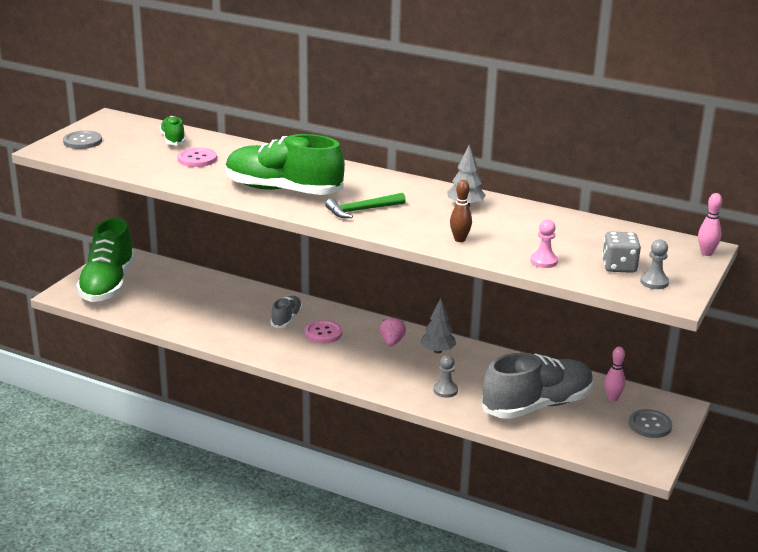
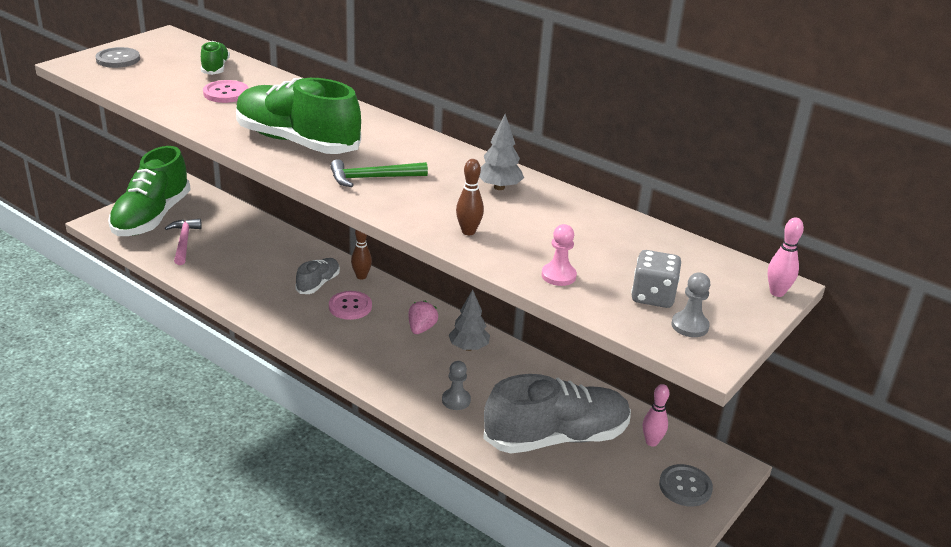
camera: 10 degrees right, 5 degrees up
(149, 301) = (184, 242): none -> pink hammer
(321, 309) = (361, 276): none -> brown bowling pin

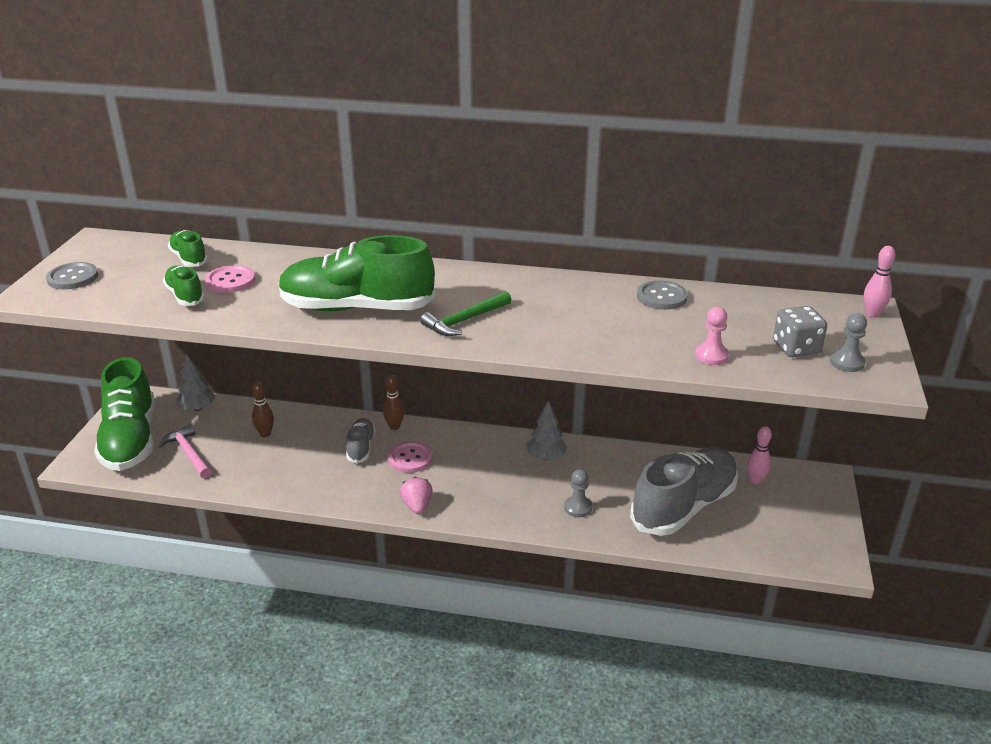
camera: 25 degrees left, 0 degrees up
(180, 95) = (185, 296): none -> green shoe
(421, 328) = (491, 455): pink strawberry -> pink strawberry (417, 506)
(468, 231) = (600, 342): brown bowling pin -> brown bowling pin (265, 434)
(499, 187) = (579, 295): grey tree -> grey tree (197, 408)
(685, 487) = (810, 507): grey button -> grey button (661, 297)

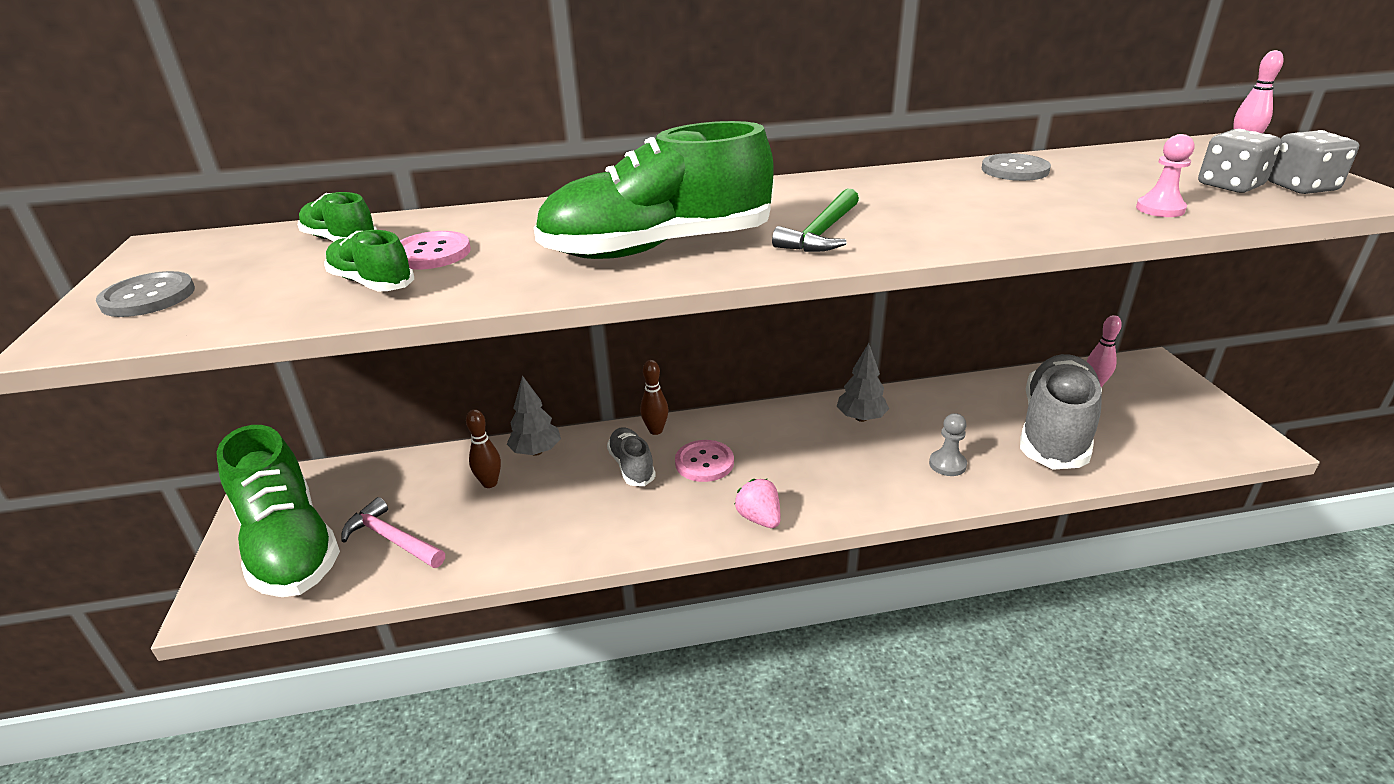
camera: 20 degrees left, 0 degrees up
(197, 408) = (370, 476): grey tree -> grey tree (536, 451)
(847, 362) = (1301, 187): grey pawn -> grey dice

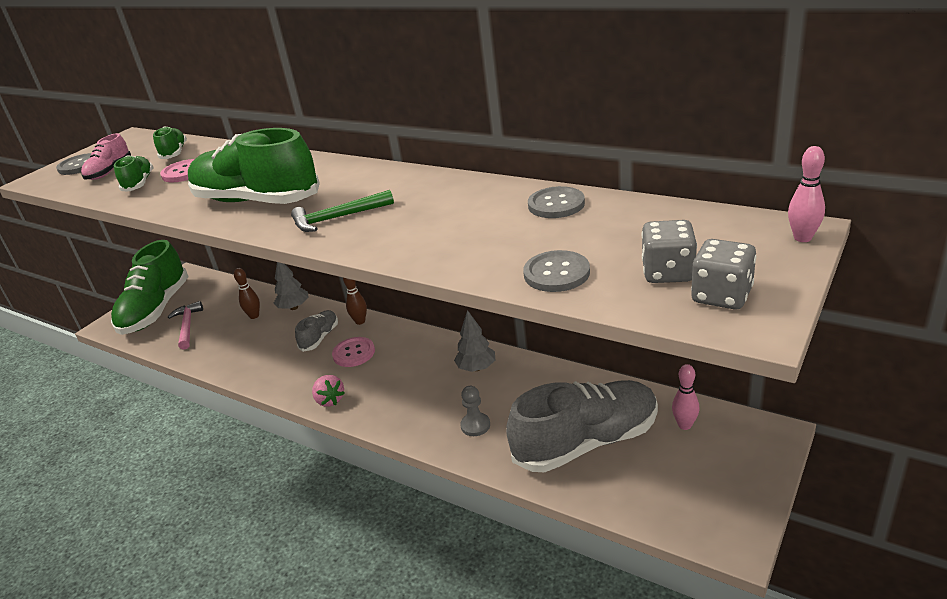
camera: 45 degrees right, 0 degrees up
(253, 287) = (109, 171): none -> pink shoe
(759, 518) = (330, 400): pink strawberry -> pink strawberry turned 135 degrees clockwise
(1160, 209) = (556, 273): pink pawn -> grey button

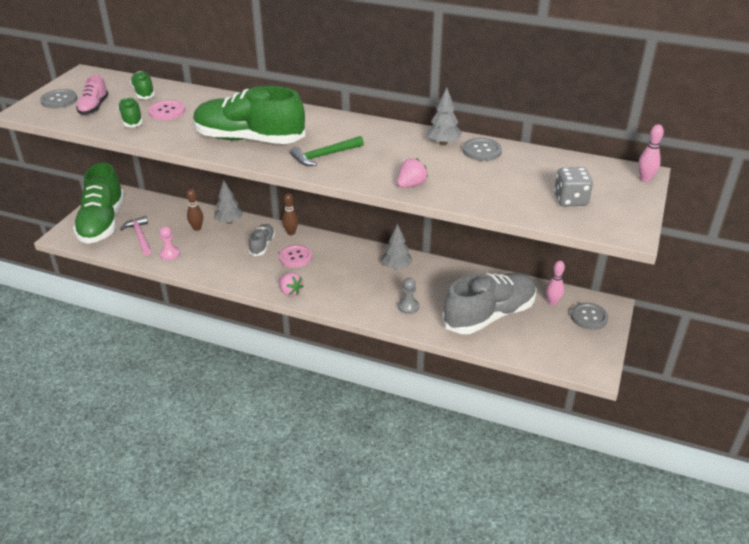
camera: 15 degrees left, 5 degrees up
(210, 348) = (170, 254): none -> pink pawn
(433, 255) = (411, 185): none -> pink strawberry
(506, 196) = (443, 143): none -> grey tree
(556, 273) = (500, 199): grey button -> grey button (589, 317)
(721, 296) = (606, 214): grey dice -> none

